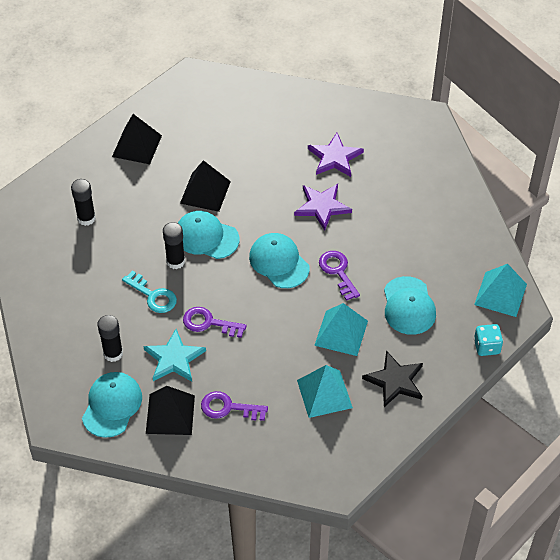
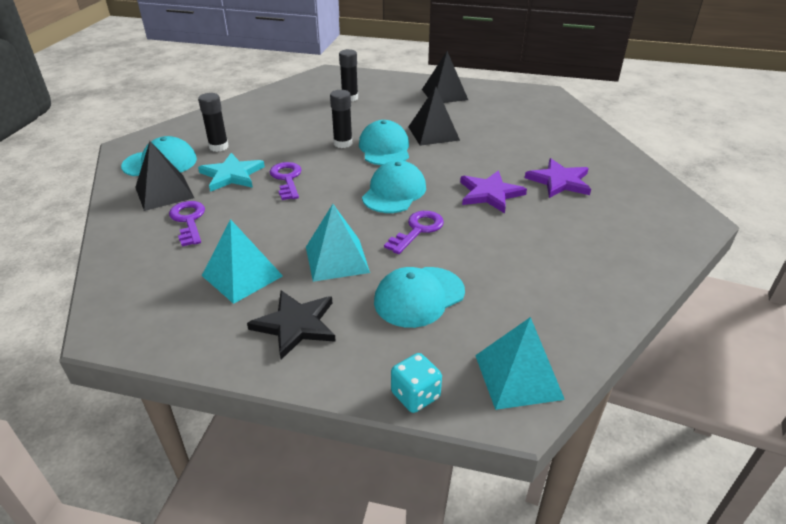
camera: 60 degrees right, 15 degrees down
(153, 295) = (296, 145): turquoise key -> none

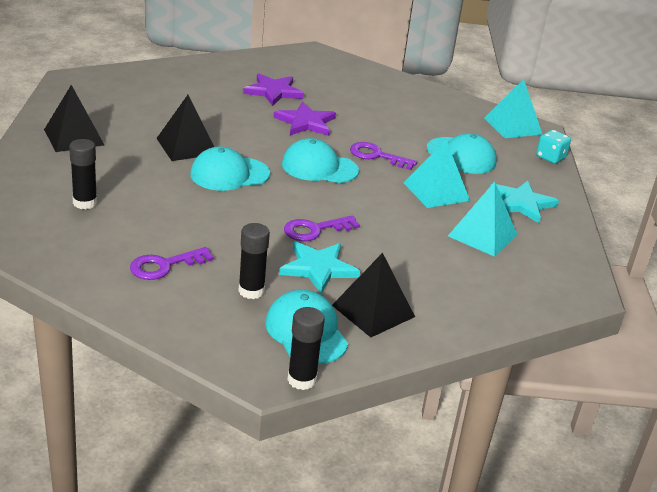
camera: 105 degrees left, 5 degrees down
(188, 221) = (419, 281): purple key -> purple key (165, 265)
(295, 325) = (521, 203): black star -> turquoise star
(343, 143) = (222, 200): black glue stick -> black glue stick (302, 380)

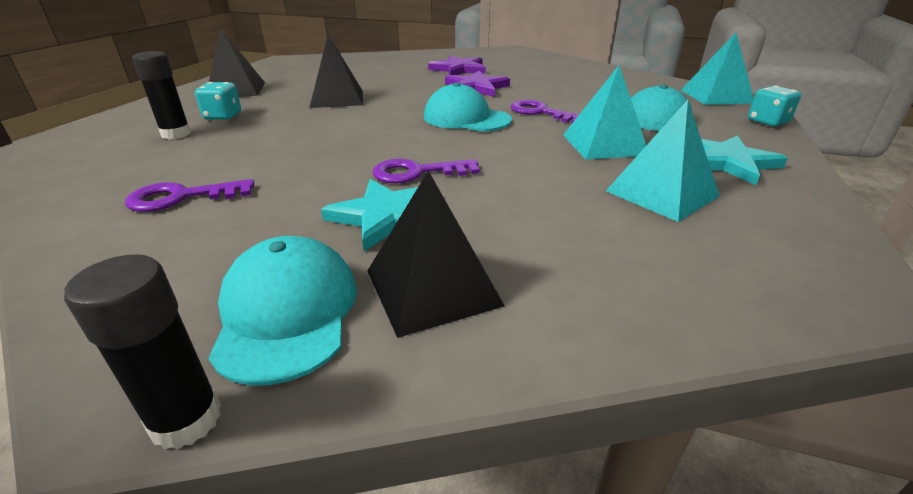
camera: 20 degrees right, 0 degrees up
(102, 177) = (223, 116): none -> turquoise dice
(229, 174) = (359, 119): turquoise cap -> none
(251, 291) = (261, 238): black glue stick -> none

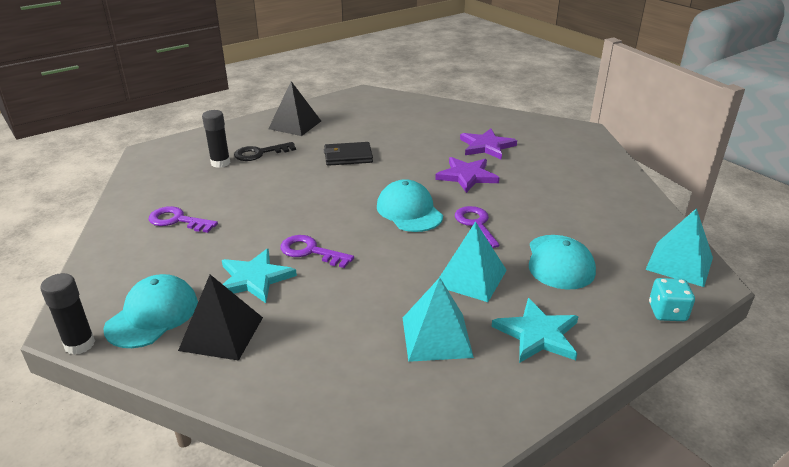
camera: 35 degrees right, 0 degrees up
(223, 116) = (260, 153): turquoise dice -> black key
(337, 98) = (348, 156): black pyramid -> black wallet

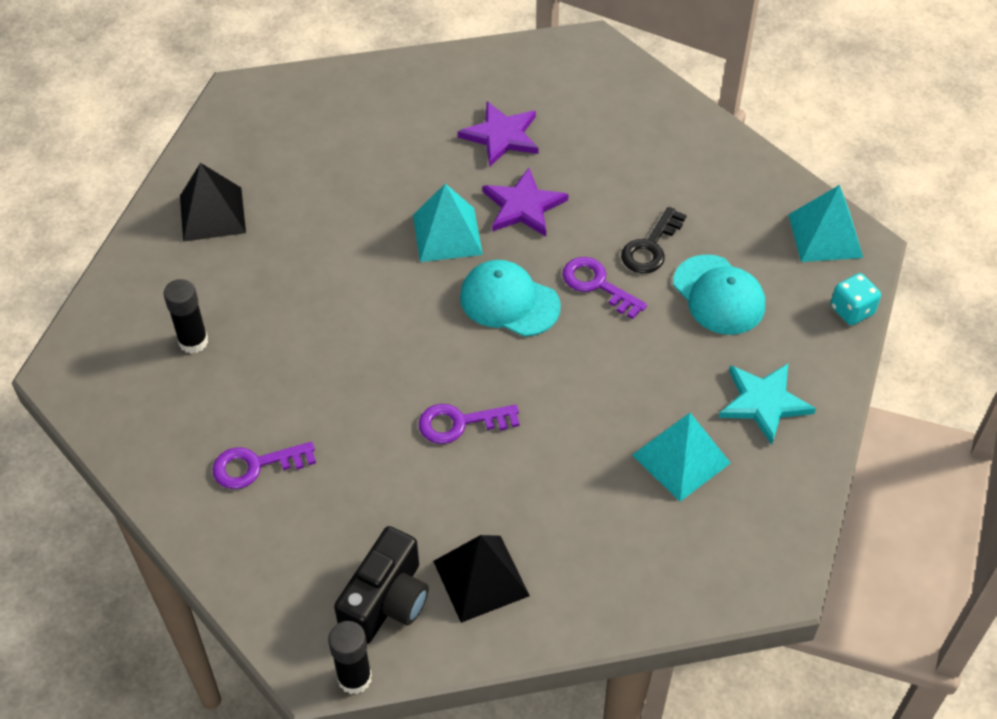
camera: 35 degrees left, 20 degrees up
(152, 315) = (386, 601): turquoise cap -> black camera
(254, 278) = (439, 494): turquoise star -> none
(260, 153) = (226, 295): black key -> black key (650, 247)
(348, 156) = (349, 243): black wallet -> none
(470, 277) = (652, 365): turquoise pyramid -> turquoise pyramid (447, 234)

